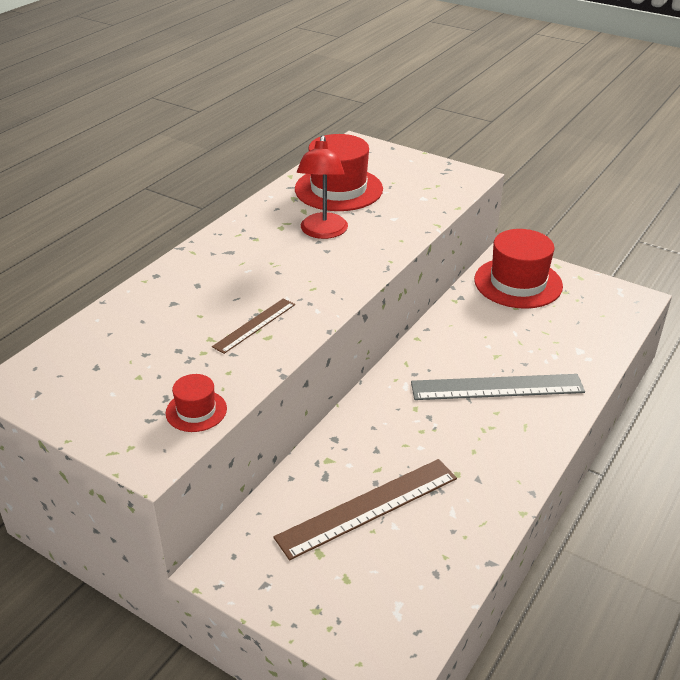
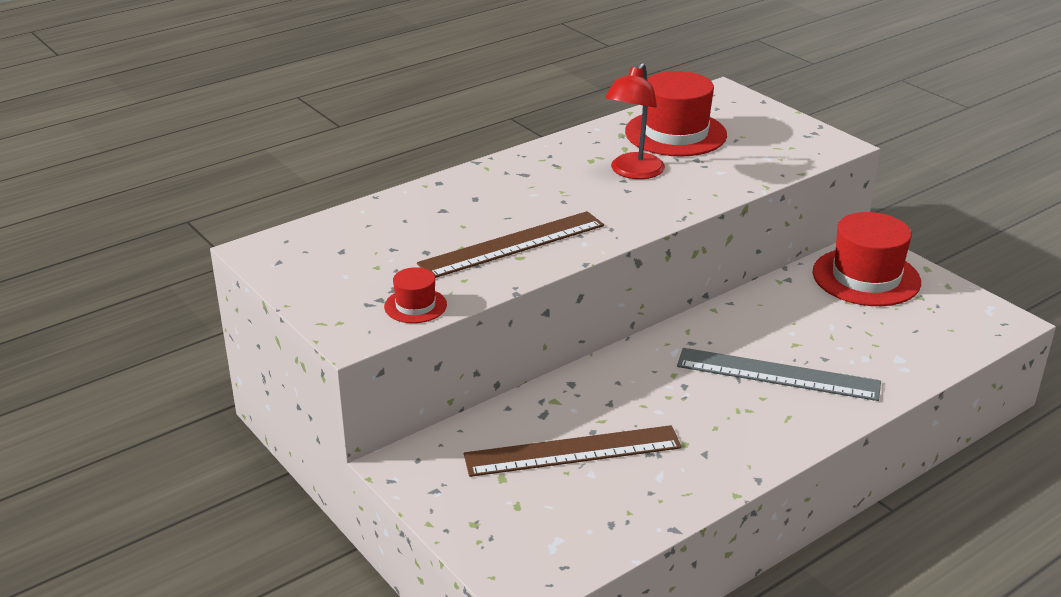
camera: 20 degrees right, 5 degrees down
(254, 325) = (512, 244): brown ruler -> brown ruler, size x1.79

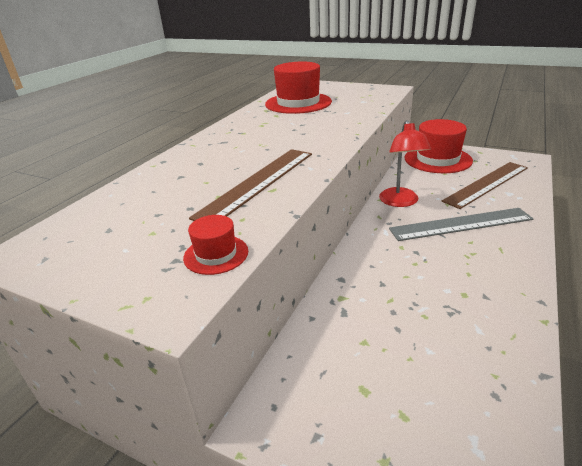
camera: 25 degrees left, 0 degrees up
(572, 451) = (395, 335): brown ruler -> brown ruler (486, 184)
(633, 172) = (295, 124): red lamp -> red lamp (400, 202)

